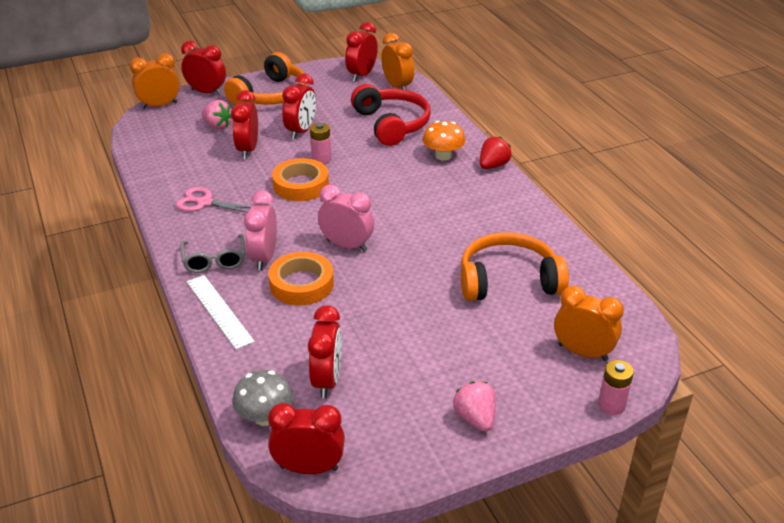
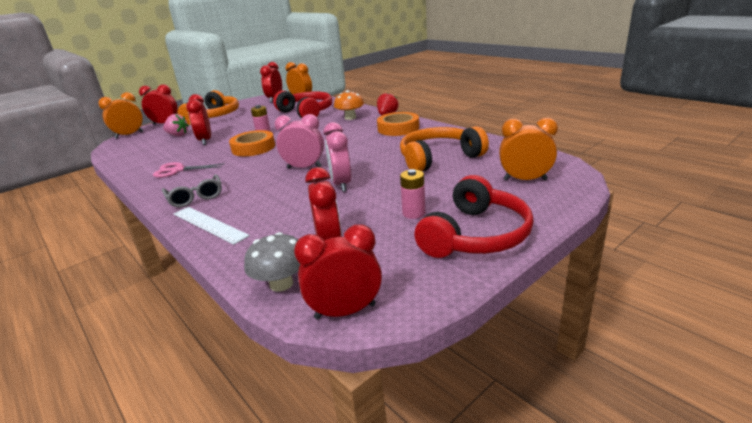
camera: 15 degrees left, 10 degrees down
(264, 257) = (238, 187): pink clock -> pink clock (341, 184)
(301, 131) = (243, 126): red clock -> none
(301, 284) = (277, 194): orange tape -> orange tape (398, 128)
(475, 418) = (476, 235): pink strawberry -> red headphones
(611, 405) = (575, 201): pink battery -> pink battery (414, 213)

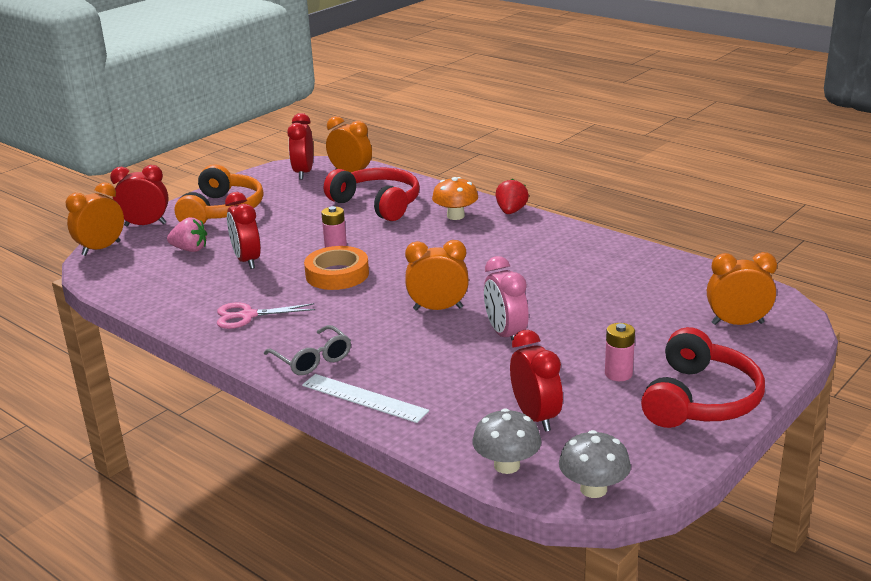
camera: 10 degrees left, 0 degrees up
(304, 167) = (438, 308): pink clock -> orange clock
(345, 311) = (593, 489): red clock -> grey mushroom
(398, 128) = (539, 238): orange tape -> none
(438, 158) = (618, 291): orange headphones -> none

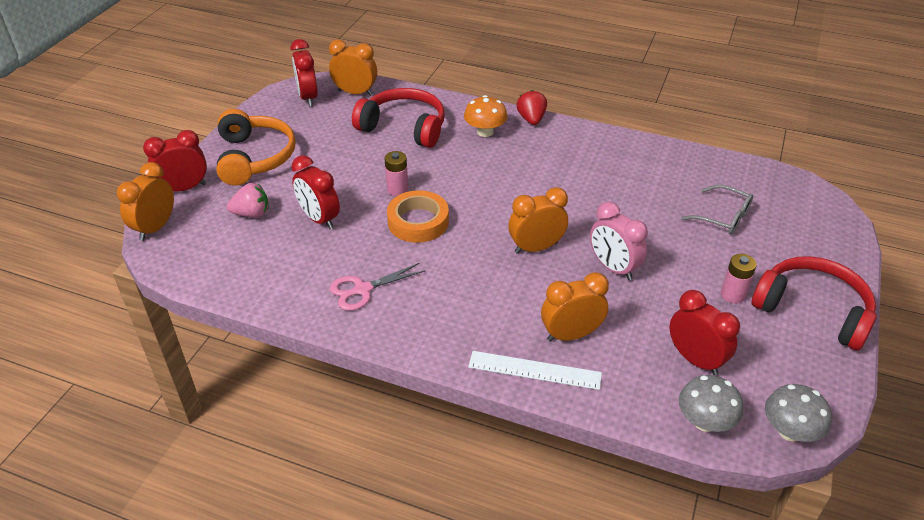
camera: 20 degrees left, 15 degrees up
(312, 359) = (458, 332): grey glasses -> grey glasses (723, 217)
(700, 399) = (812, 310): red headphones -> red headphones turned 60 degrees counterclockwise
(737, 323) = (791, 219): orange clock -> orange clock (571, 335)

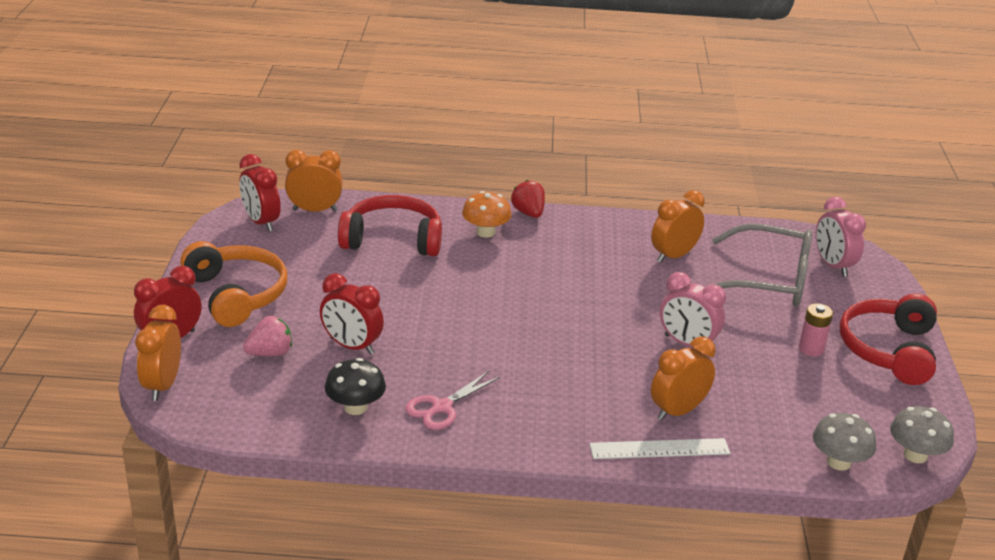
camera: 20 degrees left, 10 degrees down
(292, 276) = (355, 407): none -> black mushroom
(397, 189) = (422, 303): pink battery -> none
(418, 222) = (463, 332): orange tape -> none
(536, 247) = (601, 337): orange clock -> orange clock (673, 256)
(695, 359) = (804, 411): red clock -> none
(723, 217) = (768, 280): grey glasses -> grey glasses, size x1.80
(795, 212) = (832, 266): none -> pink clock
(812, 310) = (888, 350): red headphones -> red headphones turned 90 degrees counterclockwise

